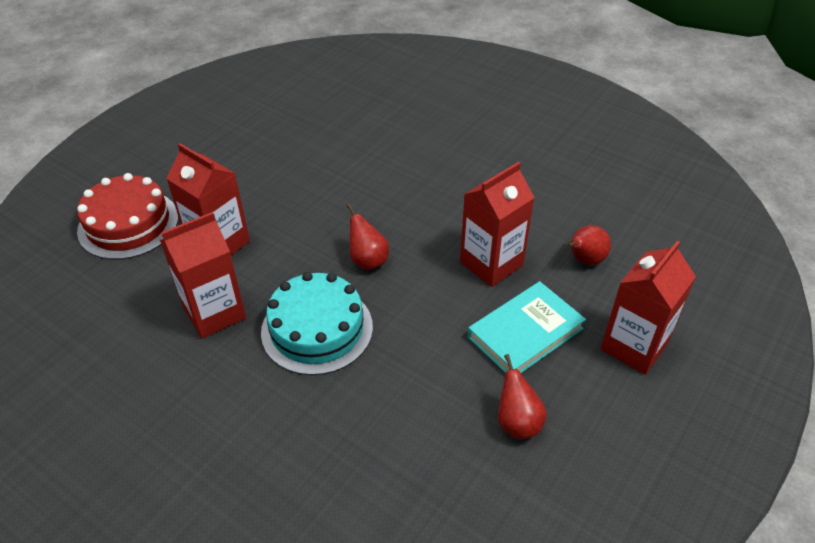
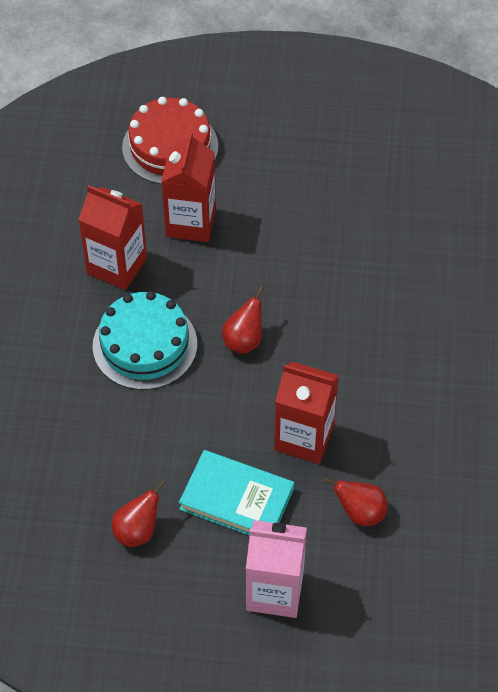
camera: 60 degrees right, 10 degrees up
(634, 346) = (275, 591): red carton -> pink carton

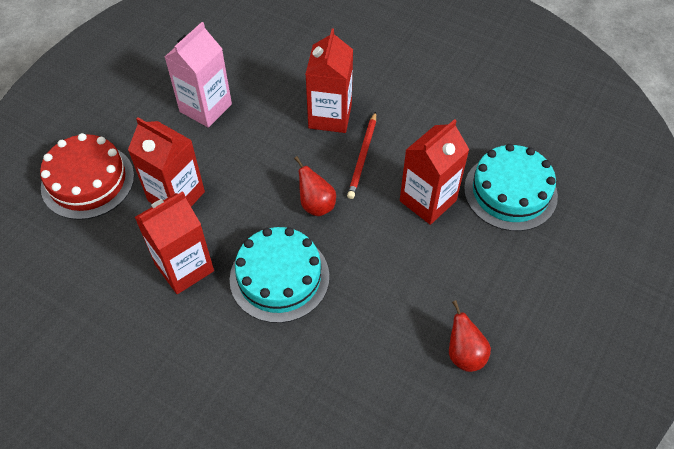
camera: 65 degrees left, 0 degrees up
(236, 499) = (464, 268): turquoise book -> none
(275, 591) = (559, 274): pink carton -> pink carton (205, 108)
(328, 357) = (363, 157): none -> red pencil
(360, 512) = (510, 192): red pear -> turquoise cake
(366, 306) = (330, 116): none -> red carton

